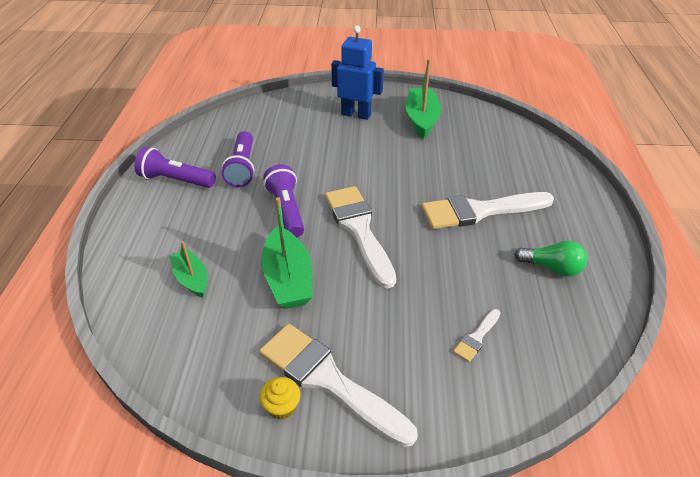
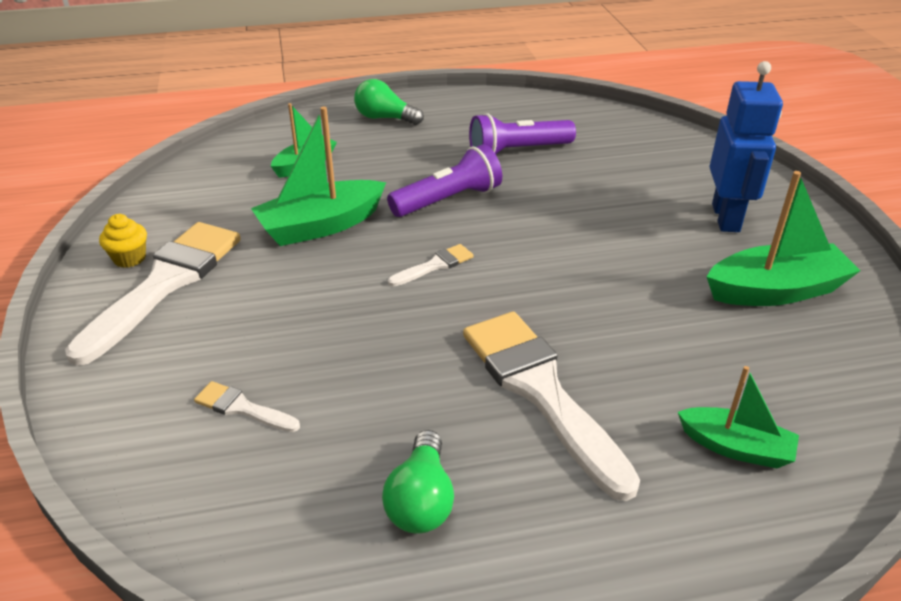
camera: 75 degrees right, 5 degrees down
(147, 222) = (385, 118): none -> green light bulb
(175, 180) = (466, 115): purple flashlight -> none
(359, 229) = (435, 265): white brush -> white brush, size x0.44
(523, 163) = (736, 447): none -> green boat

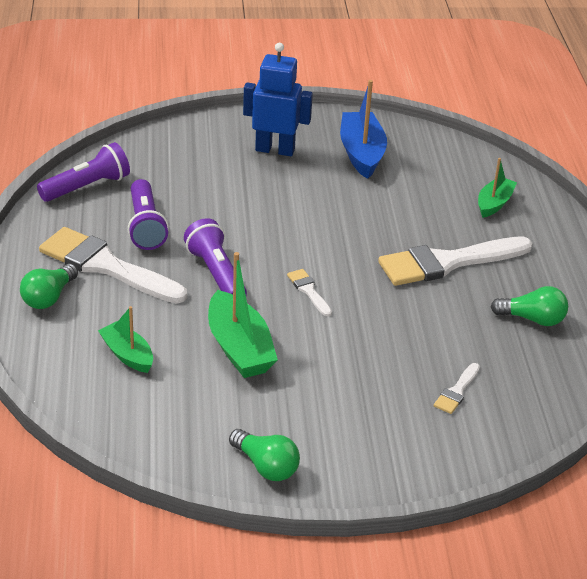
camera: 85 degrees left, 0 degrees up
(129, 258) = (266, 466): yellow cupcake -> green light bulb
(165, 283) = (307, 440): white brush -> white brush (106, 266)
(570, 114) = (87, 186): none -> purple flashlight
(776, 291) = (361, 153): green boat -> blue boat

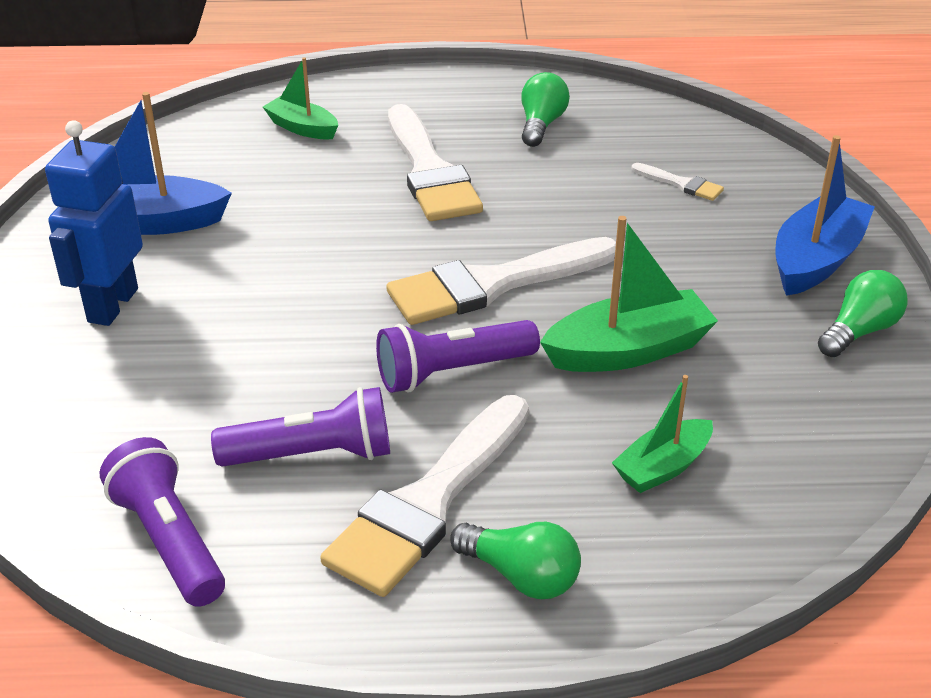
camera: 85 degrees left, 0 degrees up
(308, 291) = (492, 284): white brush -> white brush, size x2.28
(357, 456) = (816, 260): none -> blue boat

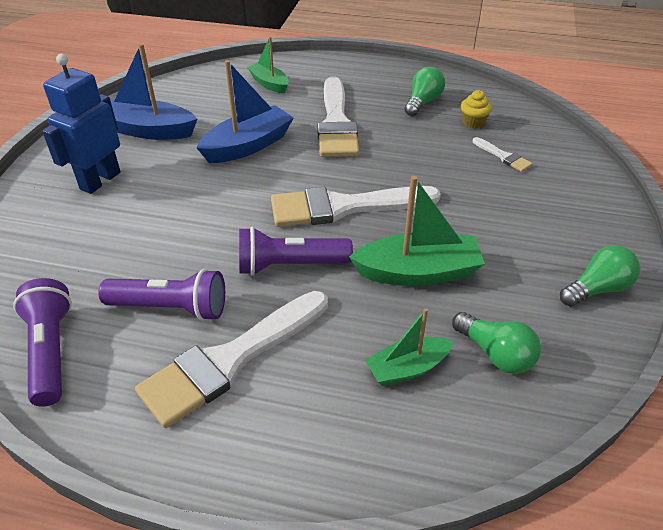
camera: 15 degrees right, 5 degrees up
(521, 575) = (268, 433): green light bulb -> green light bulb (495, 354)
(623, 143) = (473, 122): none -> yellow cupcake
(816, 260) = (583, 228): blue boat -> blue boat (248, 146)

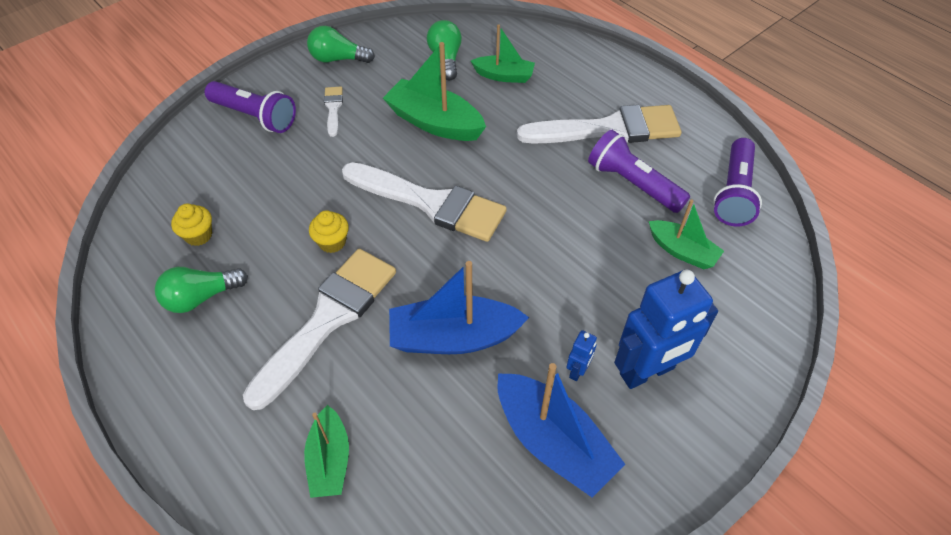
camera: 145 degrees left, 10 degrees up
(95, 268) = (682, 251): none -> green boat
(151, 163) = (577, 371): none -> blue robot
(289, 266) = (521, 173): purple flashlight -> purple flashlight (255, 116)
(385, 155) = (332, 242): none -> yellow cupcake
(503, 156) = (236, 180): white brush -> white brush (333, 108)

